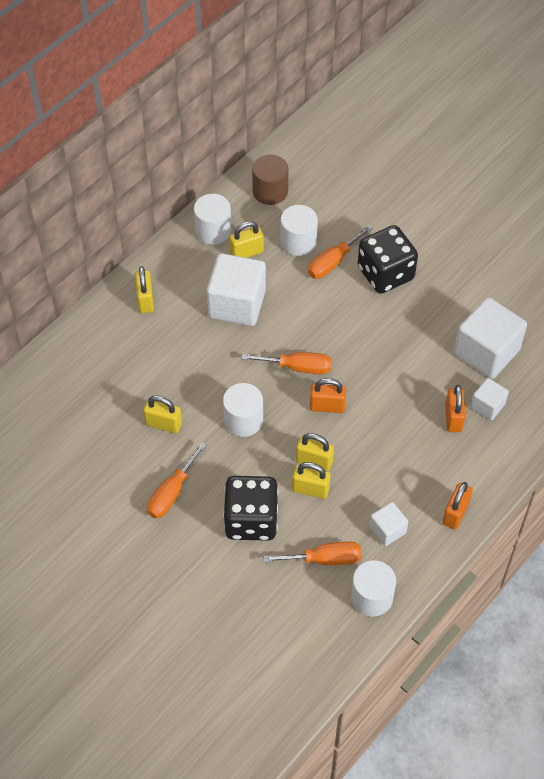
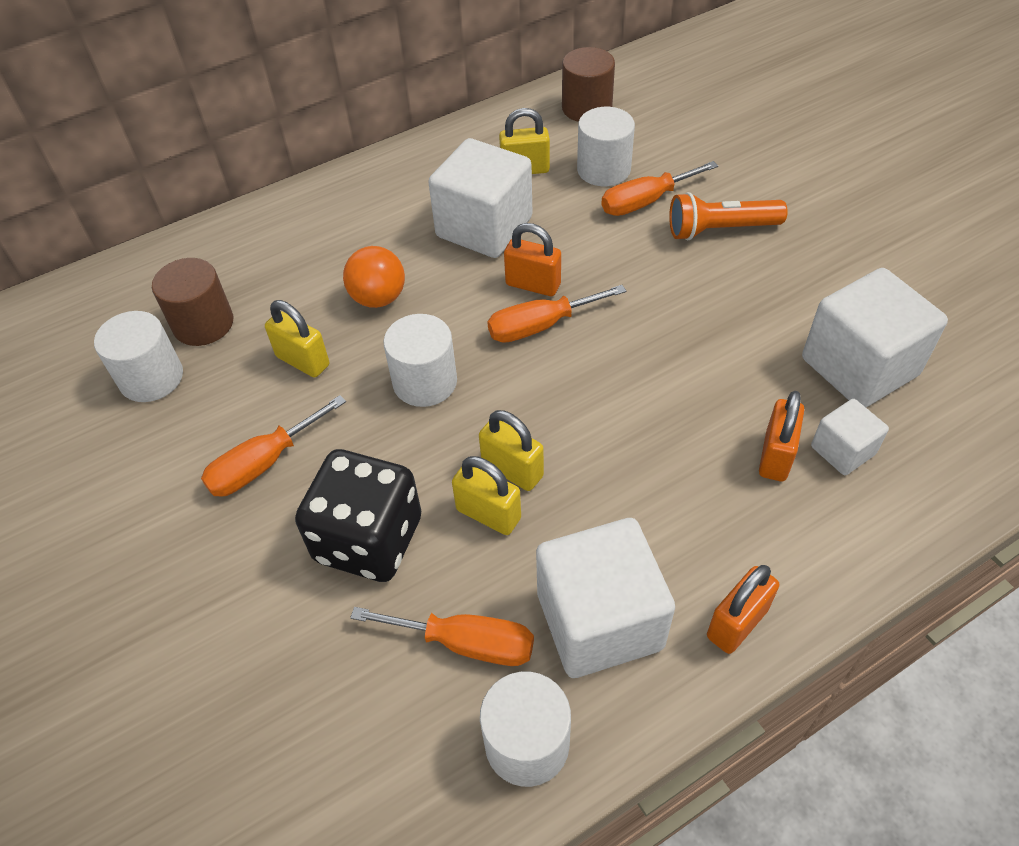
camera: 20 degrees right, 5 degrees down
(88, 414) = (203, 324): none -> brown cylinder
(145, 300) = (359, 200): yellow padlock -> none
(191, 371) = (378, 298): none -> orange ball
(213, 230) = (490, 138): white cylinder -> white cylinder (151, 378)
(298, 367) = (540, 326): orange screwdriver -> orange screwdriver turned 135 degrees clockwise
(327, 406) = (565, 391): orange padlock -> orange padlock (533, 284)
(385, 273) = (720, 229): black dice -> orange flashlight
(387, 530) = (599, 620): white cube -> white cube, size x1.94

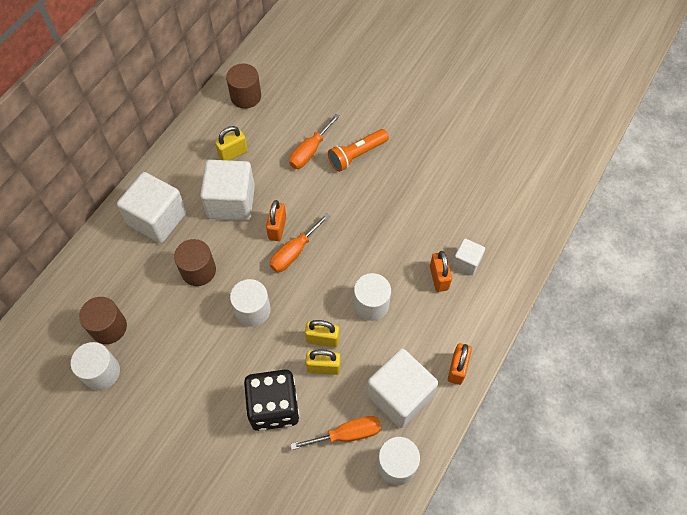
camera: 30 degrees left, 10 degrees up
(264, 464) = (196, 392): orange screwdriver -> none
(303, 361) = (180, 326): yellow padlock -> none
(378, 298) = (198, 270): orange ball -> brown cylinder
(533, 284) = (277, 228): orange padlock -> orange padlock turned 75 degrees counterclockwise
(603, 169) = (277, 137): white cylinder -> white cylinder (371, 304)
(859, 367) = (456, 212): white cube -> white cube (157, 219)

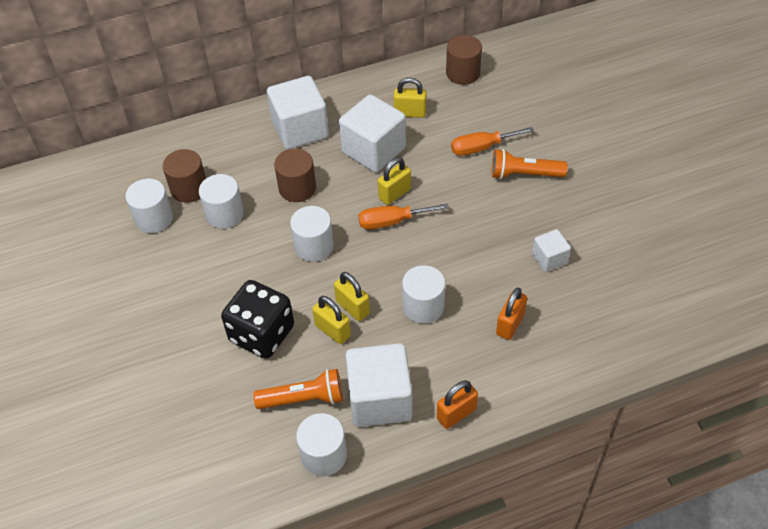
camera: 40 degrees right, 10 degrees down
(158, 329) = (224, 214): none -> white cylinder
(277, 228) = (394, 194): orange padlock -> yellow padlock
(347, 434) = (303, 399): orange screwdriver -> orange flashlight
(466, 262) = (551, 327): white cube -> white cube (549, 258)

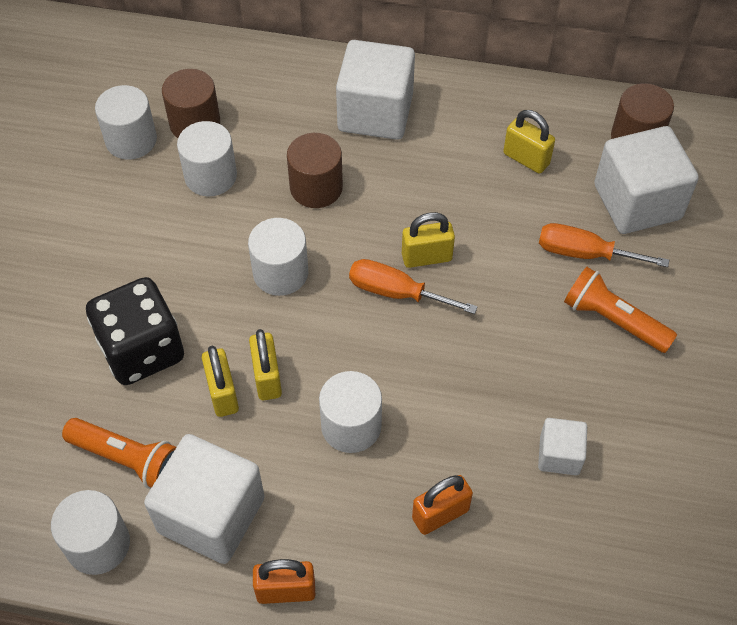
camera: 30 degrees right, 5 degrees up
(373, 150) = (443, 185): white cube -> white cube (637, 202)

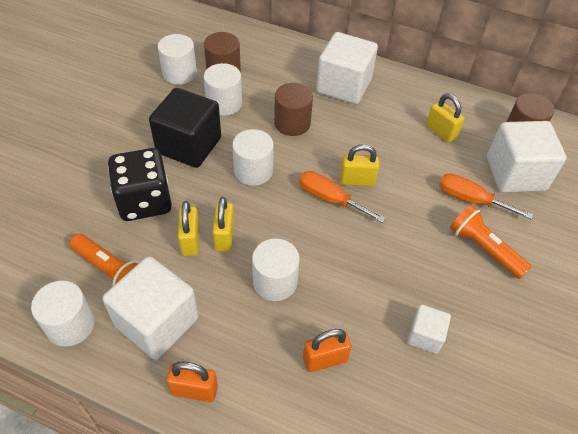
camera: 10 degrees right, 5 degrees down
(179, 253) = (189, 145): none -> black cube

